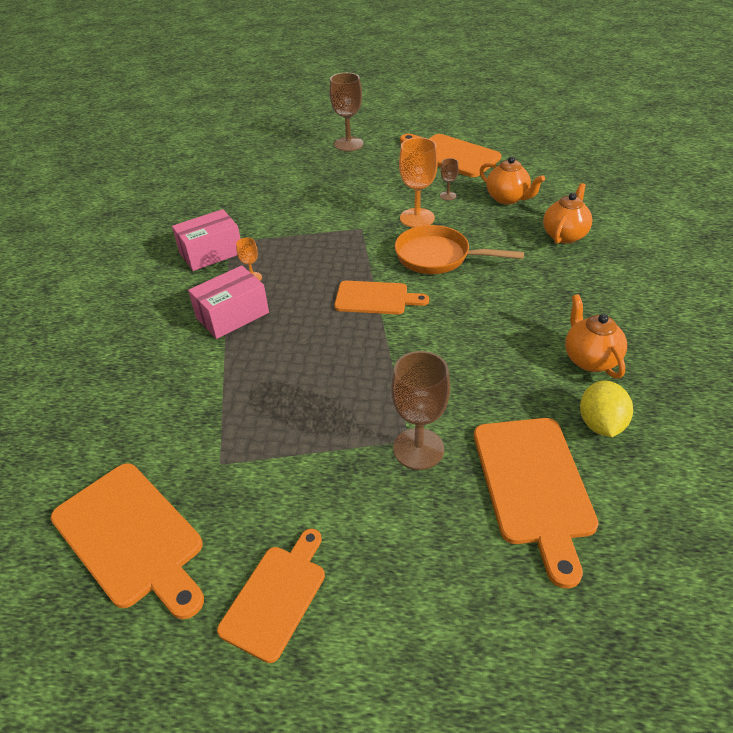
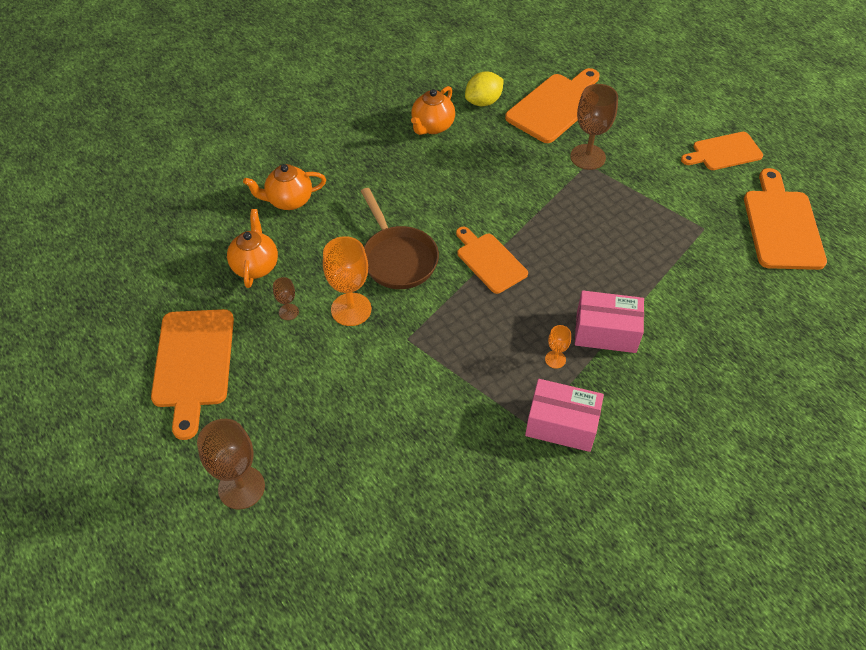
camera: 135 degrees left, 10 degrees up
(438, 257) = (397, 258): orange pan -> brown pan

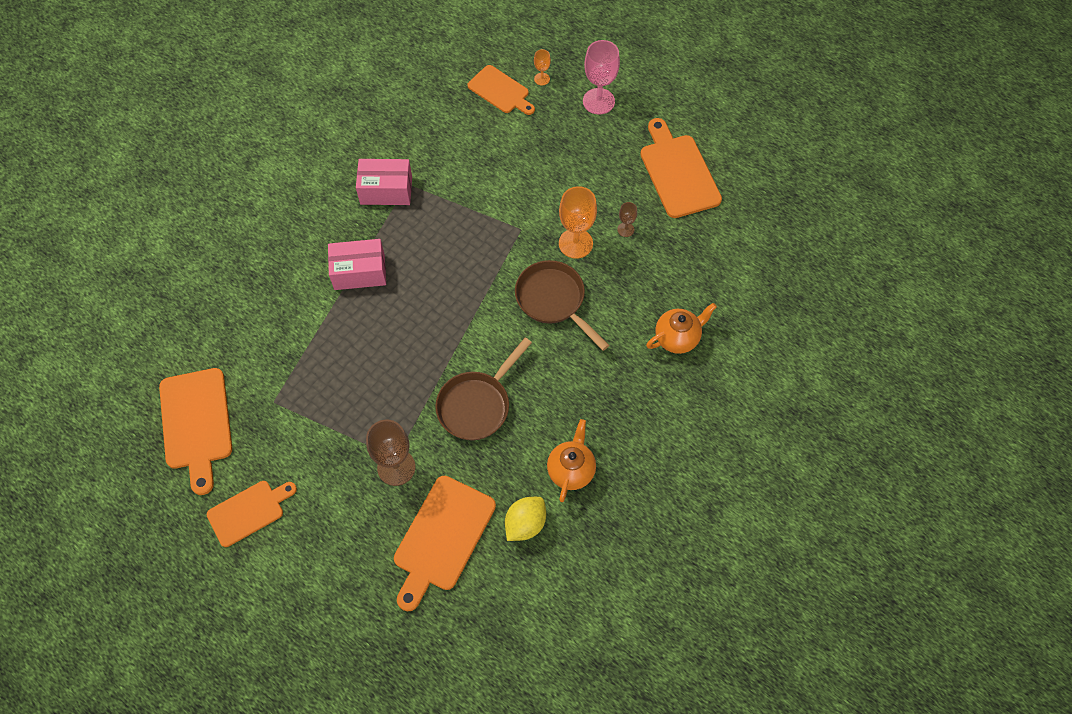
camera: 165 degrees right, 10 degrees up
(241, 487) = (598, 101): brown goblet -> pink goblet
(255, 266) = (673, 264): orange teapot -> none
(489, 261) = (471, 317): orange cutting board -> orange cutting board (500, 91)
(502, 187) = (477, 404): none -> brown pan
(555, 359) = (398, 239): orange goblet -> orange goblet (542, 79)

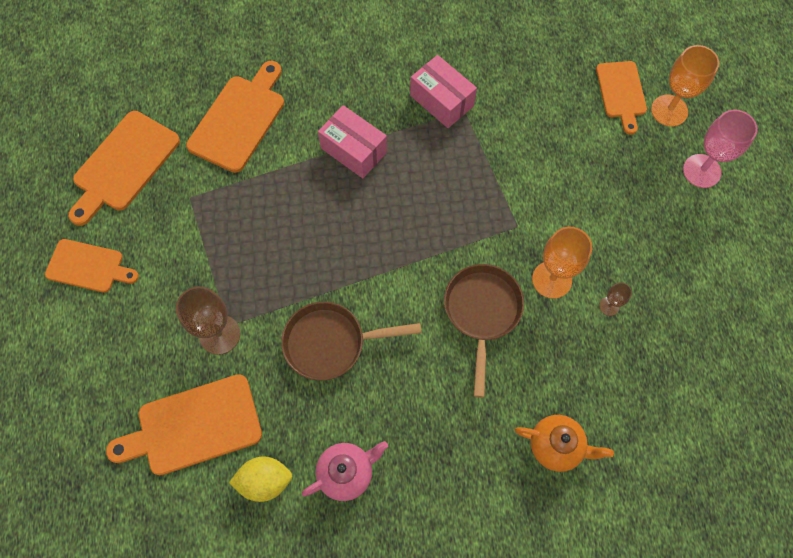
camera: 45 degrees right, 5 degrees up
(542, 79) = (669, 110): orange goblet -> orange goblet, size x2.01
(571, 470) = (346, 472): orange teapot -> pink teapot
(678, 172) = (712, 296): orange cutting board -> orange cutting board (239, 120)

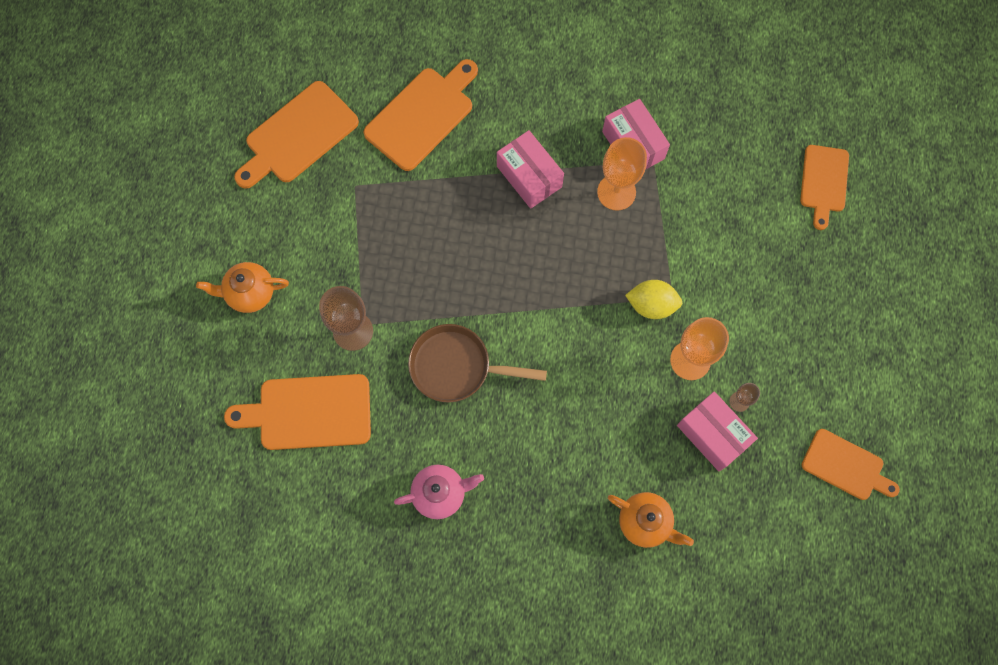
camera: 15 degrees right, 5 degrees up
(88, 267) = (243, 232): orange cutting board -> orange cutting board (846, 466)
(108, 324) = (250, 293): none -> orange teapot
(265, 481) = (363, 480): yellow lemon -> yellow lemon (651, 305)
(482, 312) = (611, 375): brown pan -> none
(594, 343) = (712, 434): none -> pink box
(669, 110) = (868, 214): orange goblet -> orange goblet (616, 192)
(701, 171) = (880, 287): pink goblet -> none

